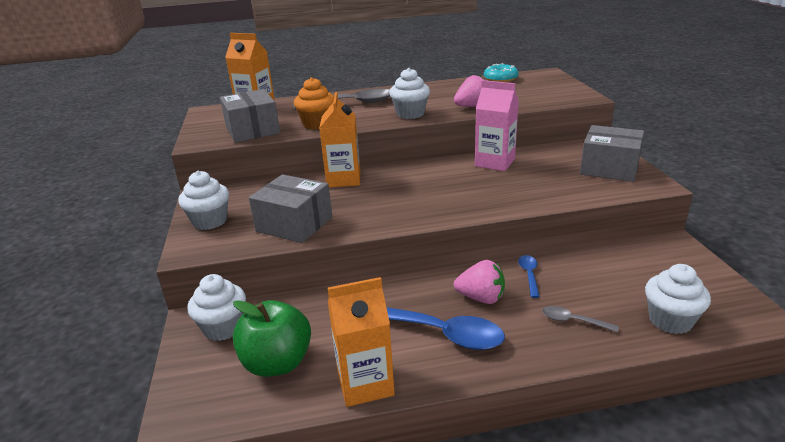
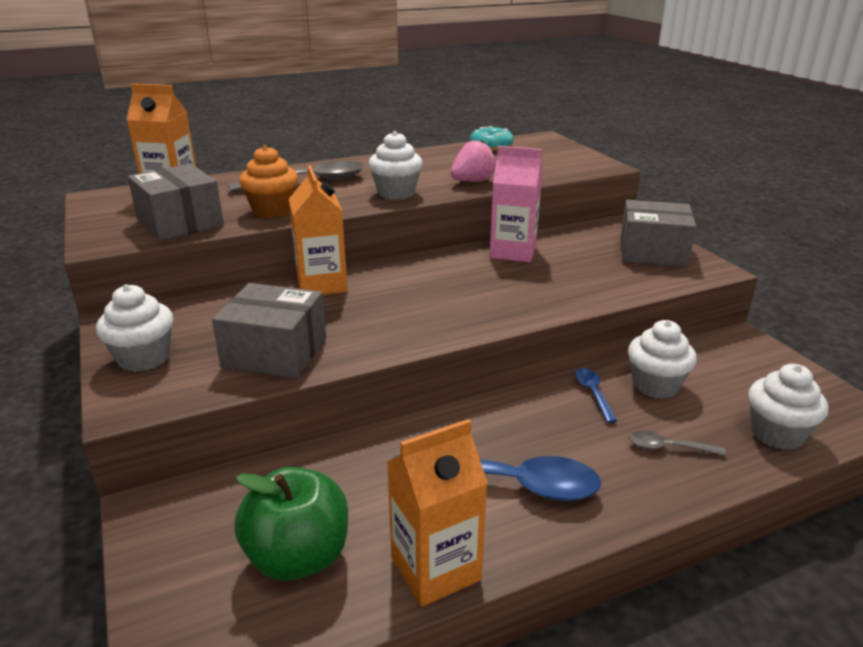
camera: 15 degrees left, 0 degrees up
(223, 328) = (198, 514): white cupcake -> white cupcake (655, 385)
(481, 298) = (545, 430): pink strawberry -> none

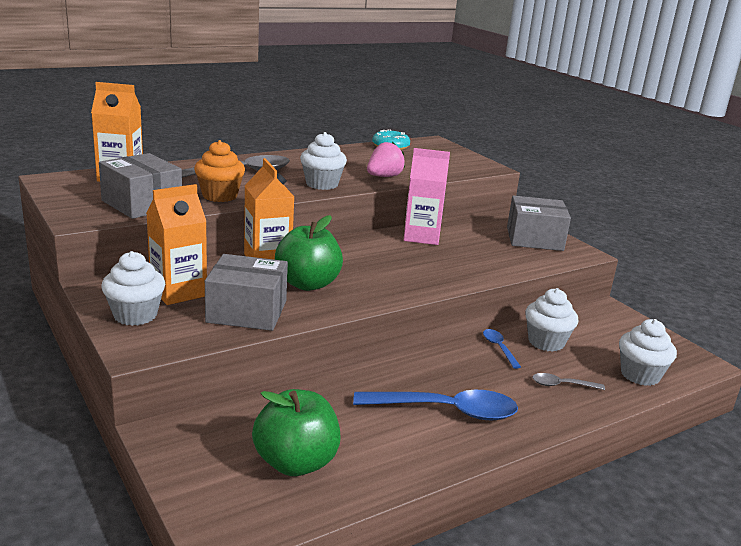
camera: 10 degrees left, 5 degrees down
(359, 315) = (307, 284): none -> green apple
(435, 569) = (404, 467): orange carton -> orange carton (178, 292)

